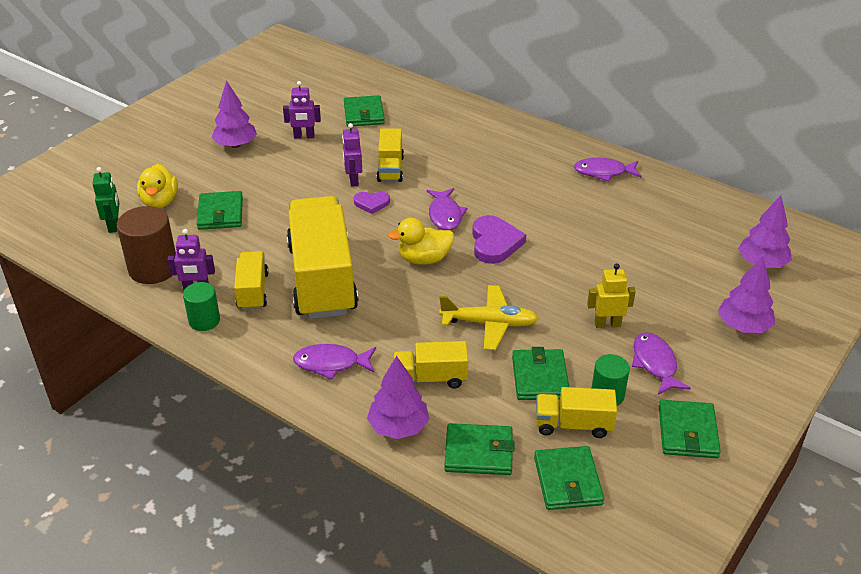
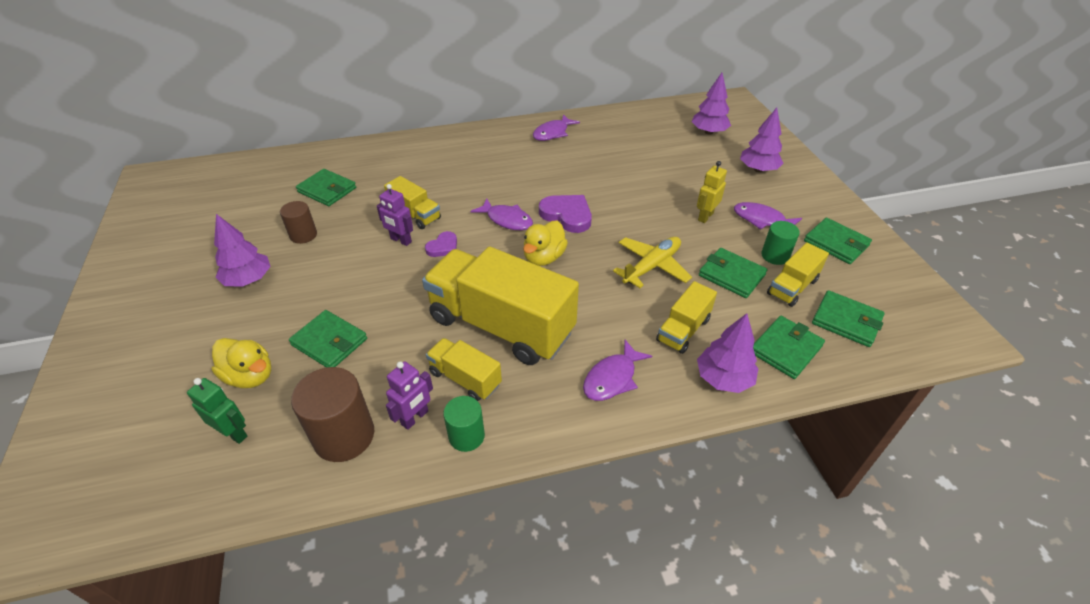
camera: 50 degrees left, 5 degrees up
(304, 136) = (303, 235): purple robot -> brown cylinder

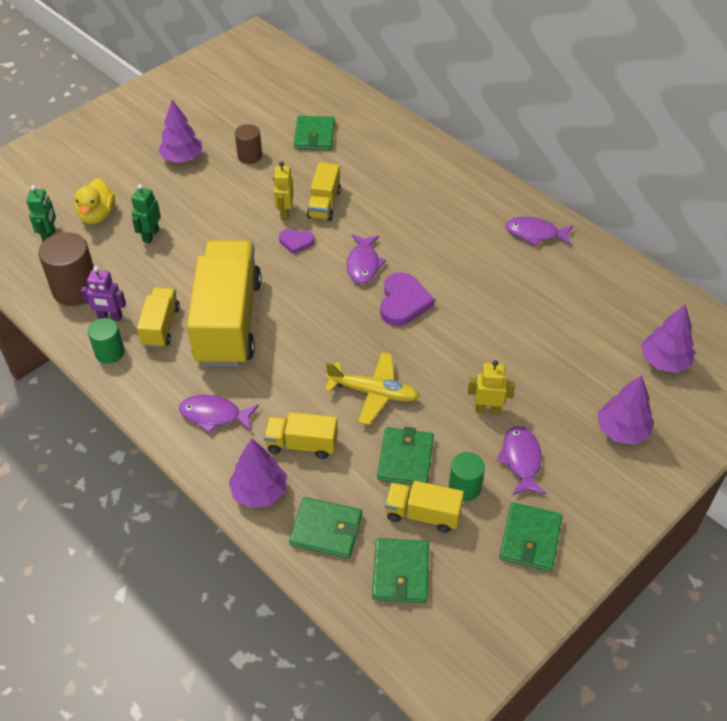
camera: 60 degrees right, 5 degrees up
(329, 342) = (150, 235): green wallet -> green robot
(400, 240) = (285, 213): purple robot -> yellow robot
(544, 257) = (330, 312): yellow duck -> none

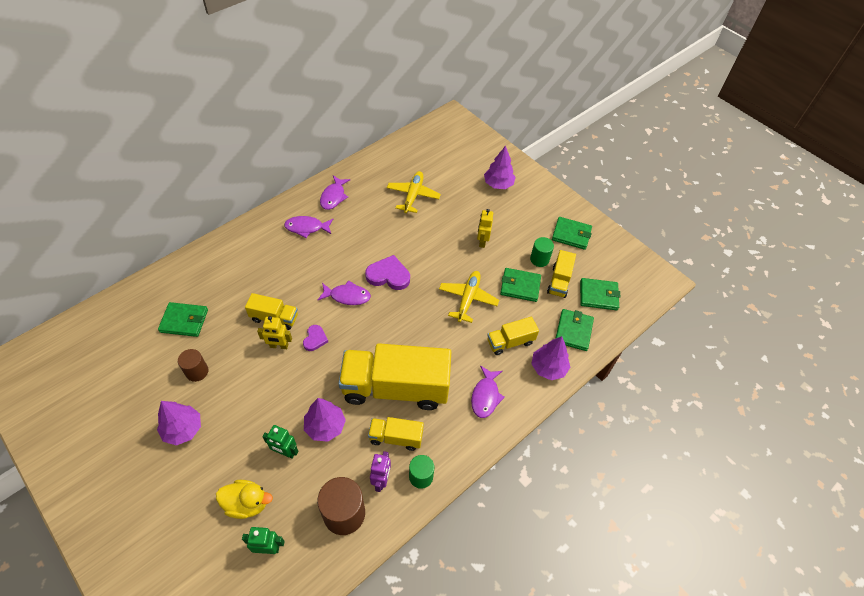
camera: 90 degrees left, 5 degrees up
(302, 444) = (510, 342): yellow truck -> yellow truck turned 60 degrees clockwise
(521, 460) = (519, 231): purple fish -> purple fish (306, 228)
(563, 320) = (413, 195): none -> yellow plane
(664, 361) = (449, 157): purple tree -> purple tree (325, 426)

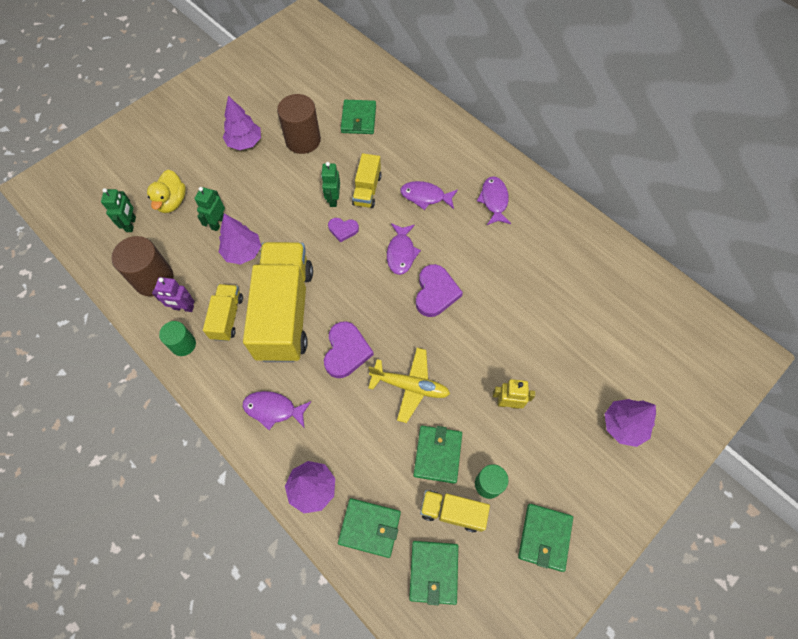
camera: 90 degrees right, 10 degrees up
(197, 371) = (303, 140): brown cylinder -> brown cylinder, size x1.67
(279, 346) = (333, 199): yellow robot -> green robot
(333, 197) = (549, 221): purple fish -> purple fish (425, 196)
(413, 195) = (572, 310): yellow plane -> none
(436, 341) = (346, 351): none -> purple heart
(510, 342) = (348, 440): yellow truck -> none

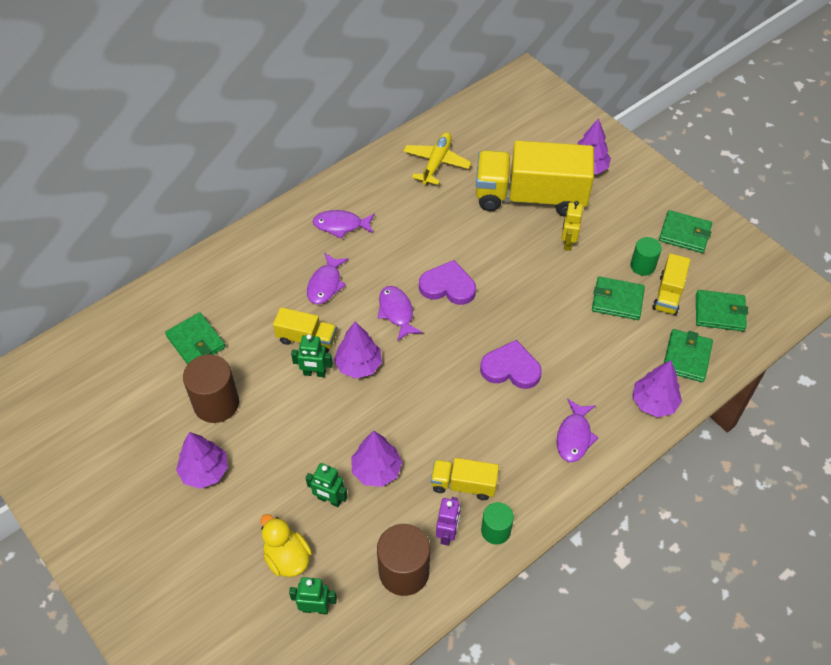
camera: 85 degrees left, 10 degrees down
(172, 202) = (287, 558): yellow duck -> yellow duck turned 135 degrees counterclockwise
(285, 312) = (461, 425): yellow truck -> yellow truck (530, 197)
(343, 230) = (358, 365): purple heart -> purple tree
(358, 119) = (196, 342): green wallet -> green wallet turned 45 degrees clockwise
(401, 253) = (396, 312): purple fish -> purple fish turned 120 degrees counterclockwise
(410, 386) = (550, 316): yellow plane -> yellow plane (436, 163)

